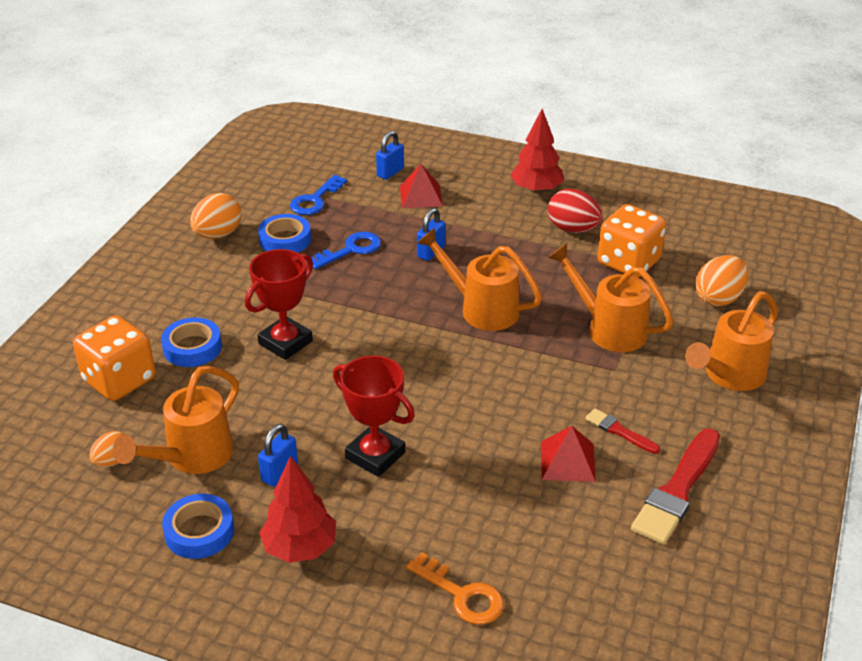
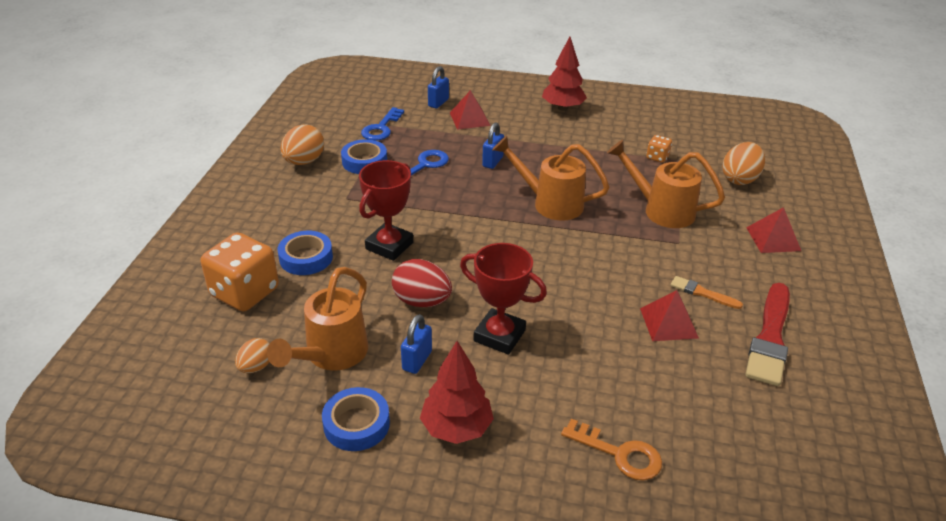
camera: 10 degrees left, 0 degrees up
(573, 229) = (603, 135): red egg -> red egg (422, 301)
(619, 431) = (702, 293): red brush -> orange brush
(628, 262) = (657, 157): orange dice -> orange dice, size x0.46
(729, 375) = (773, 239): orange watering can -> red pyramid

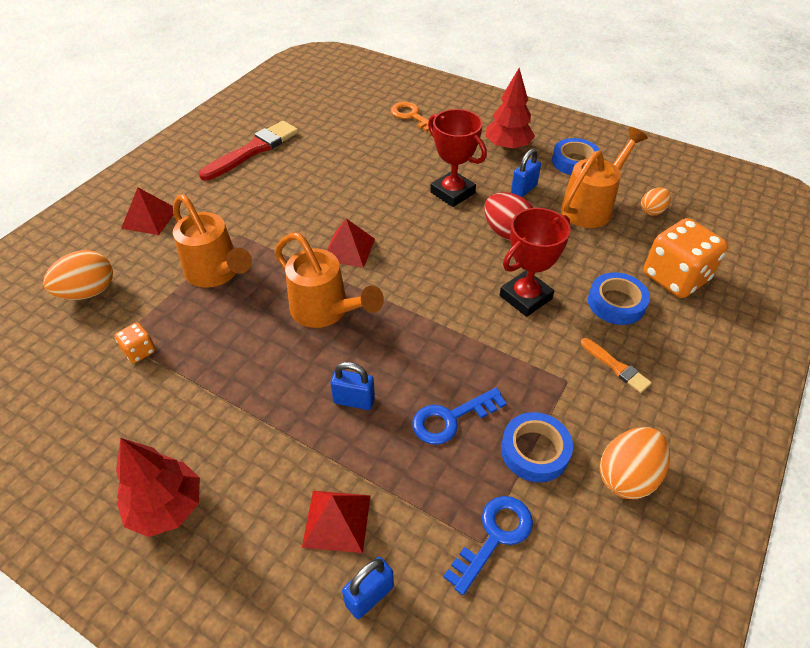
camera: 160 degrees left, 10 degrees up
(492, 162) = (354, 400): blue padlock -> blue padlock turned 60 degrees clockwise
(669, 323) = (315, 174): red pyramid -> red pyramid (348, 249)
(702, 293) = (266, 188): orange brush -> orange brush (616, 367)

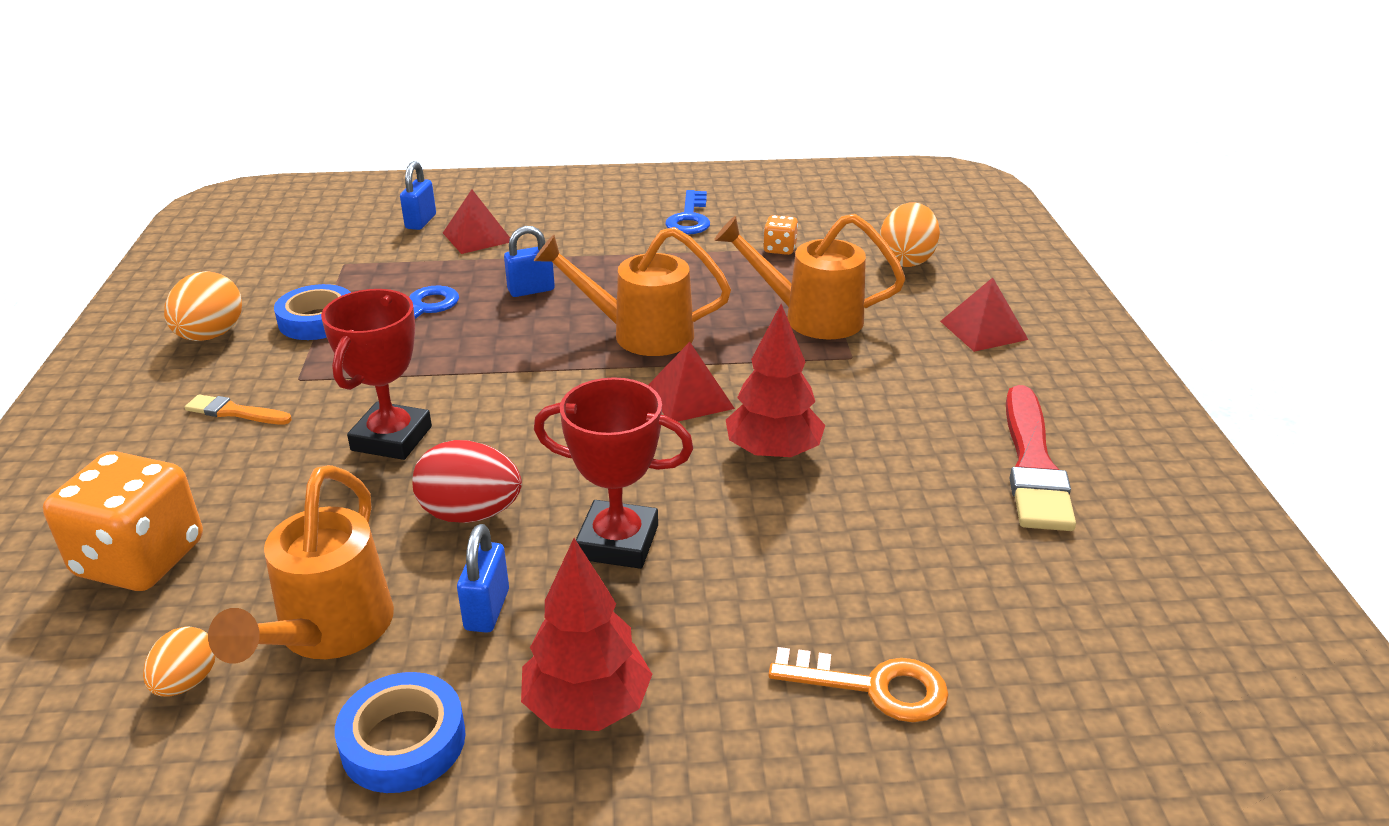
camera: 145 degrees right, 15 degrees down
(166, 507) = (618, 204): red tree -> red tree (773, 452)
(494, 537) = (335, 269): blue key -> blue key (689, 218)
(616, 303) = (246, 482): blue tape -> none

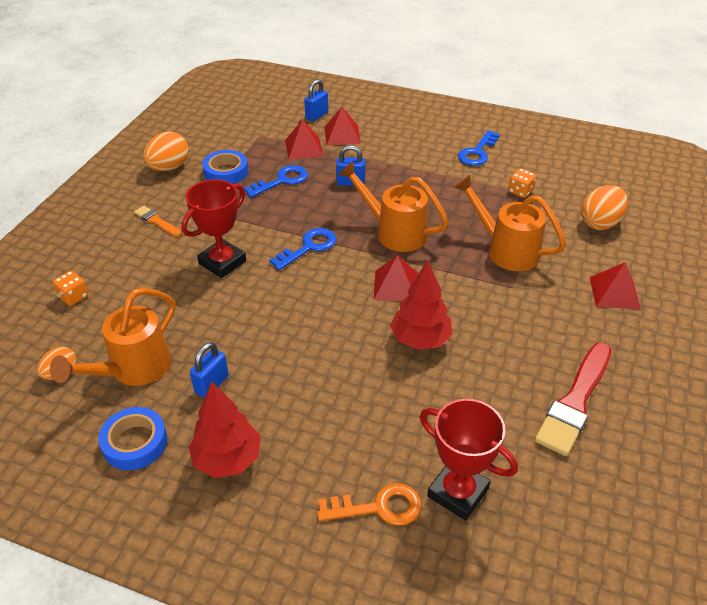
camera: 25 degrees right, 10 degrees up
(140, 559) = (73, 297): orange dice -> orange dice, size x0.46
(428, 264) = (304, 148): none -> red pyramid
(470, 514) = (235, 323): red egg -> none
(522, 384) = (308, 247): none -> blue key
(618, 542) = (299, 368): red trophy -> red trophy (458, 492)
(873, 687) = (378, 507): orange key -> orange key turned 45 degrees counterclockwise

